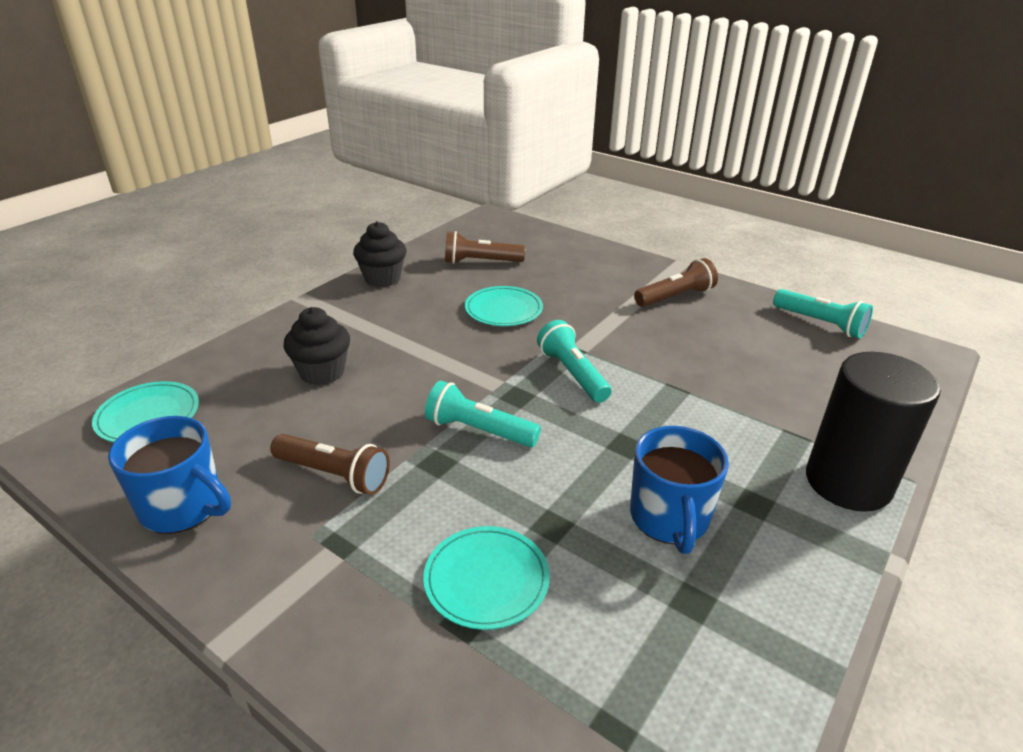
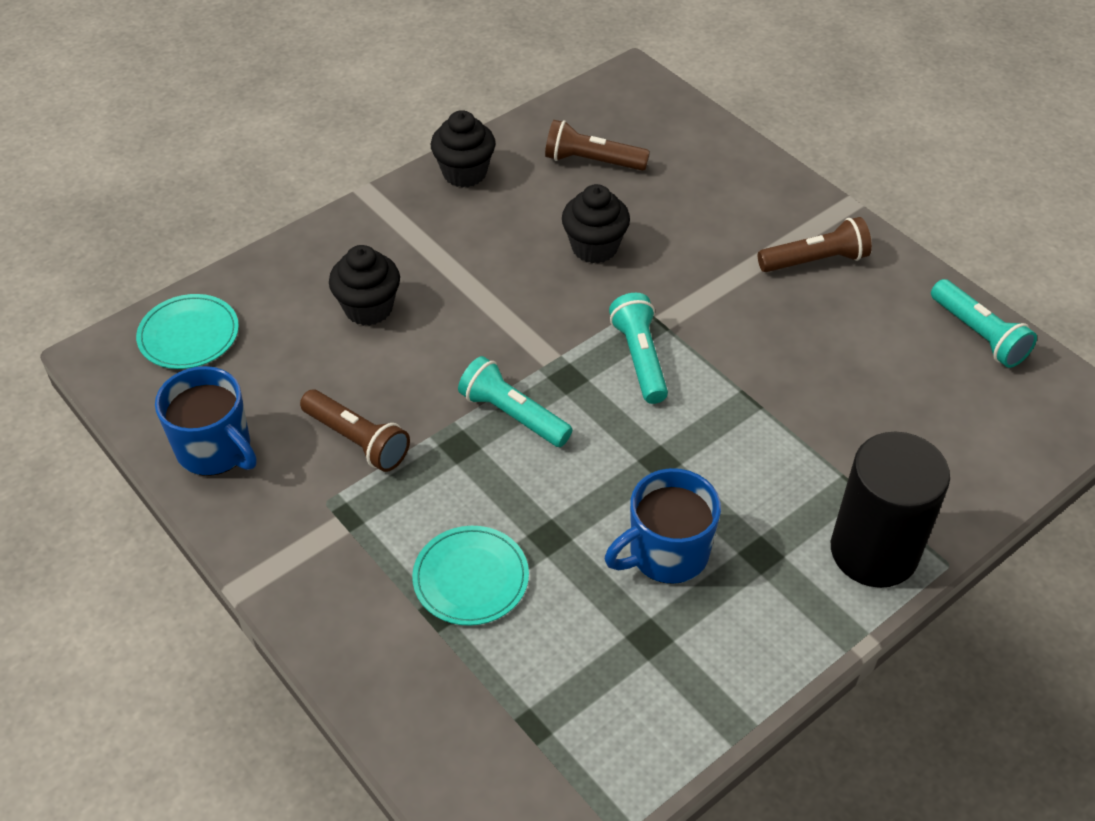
camera: 15 degrees right, 15 degrees up
(503, 309) = (594, 247): turquoise plate -> black cupcake
(669, 519) = (666, 553): blue mug -> blue mug turned 45 degrees clockwise

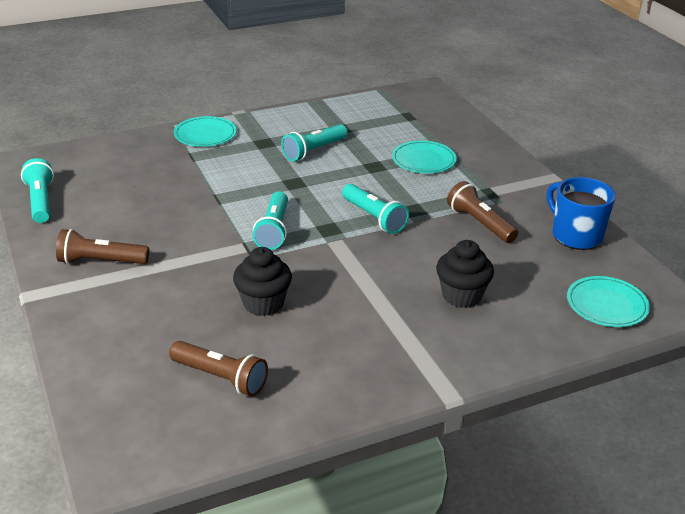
camera: 165 degrees left, 15 degrees down
(464, 173) = (348, 392): black cupcake -> none
(666, 553) = (314, 151): blue mug -> turquoise flashlight
(874, 551) = (205, 134): black cylinder -> turquoise plate

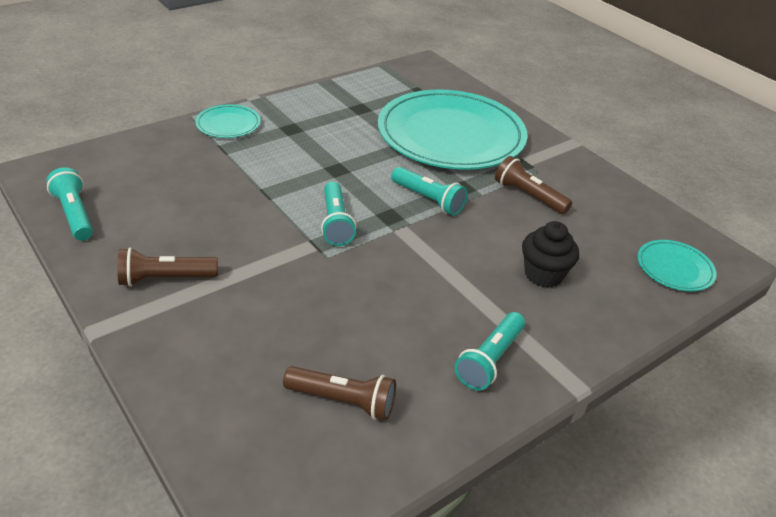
camera: 15 degrees left, 5 degrees up
(263, 303) = (355, 307): black cupcake -> none
(314, 151) = (343, 133): turquoise flashlight -> turquoise flashlight (490, 360)
(423, 160) = (451, 135): turquoise plate -> turquoise plate, size x2.38
(575, 235) = (617, 200): blue mug -> none

